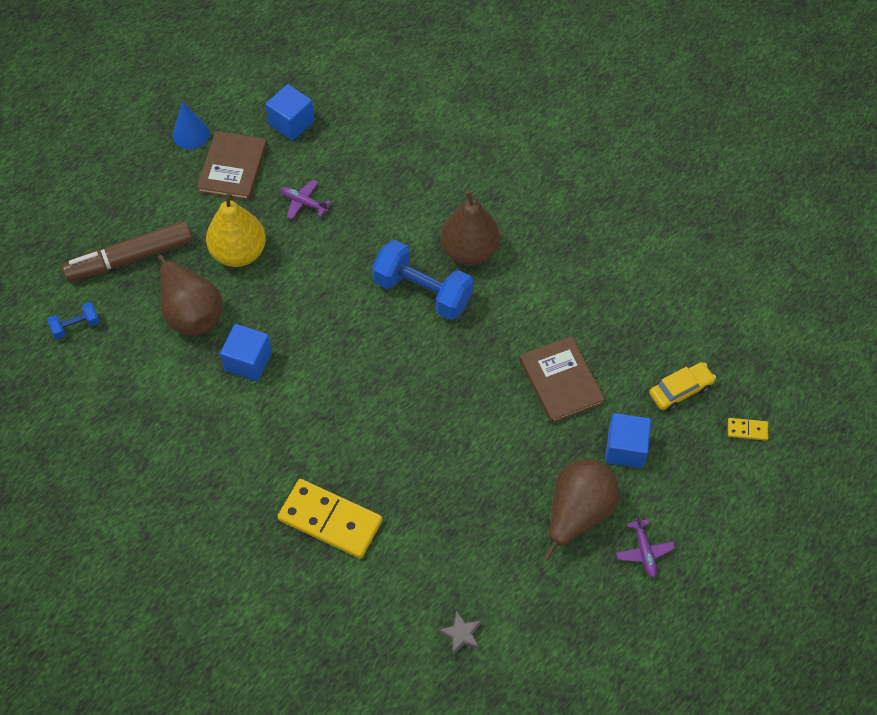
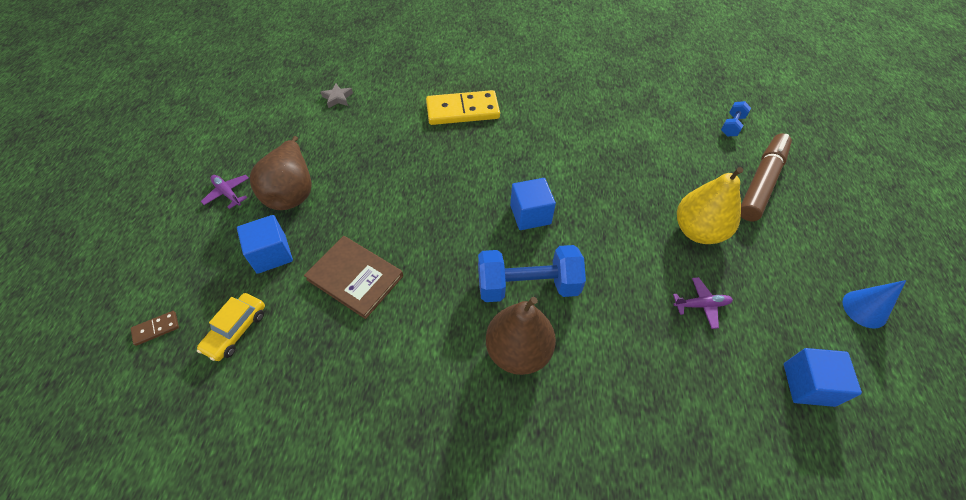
camera: 145 degrees right, 5 degrees down
(191, 312) = (676, 172): brown pear -> none
(233, 168) = (792, 299): brown book -> none
(248, 361) = (604, 164): blue cube -> blue cube (530, 214)
(747, 430) = (156, 329): yellow domino -> brown domino

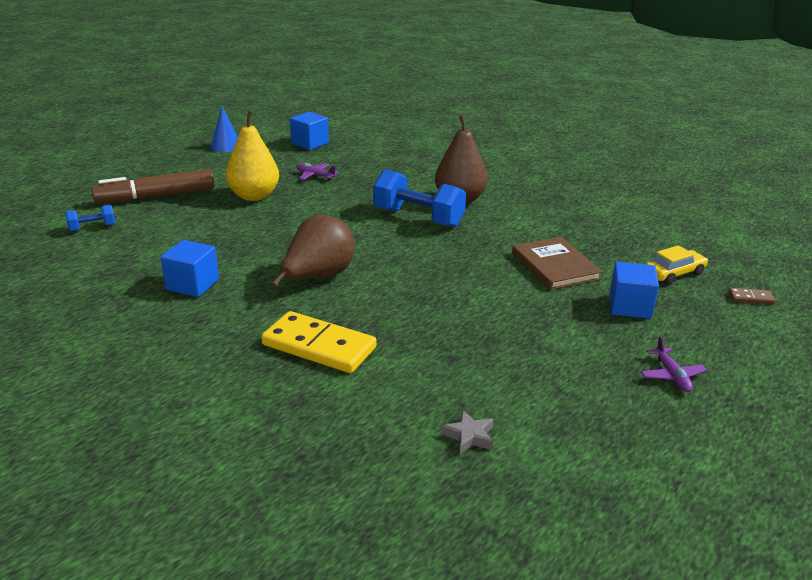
camera: 145 degrees left, 25 degrees down
(292, 192) = (590, 347): brown pear -> brown pear (318, 277)
(530, 214) = (365, 246): blue cube -> blue cube (192, 284)

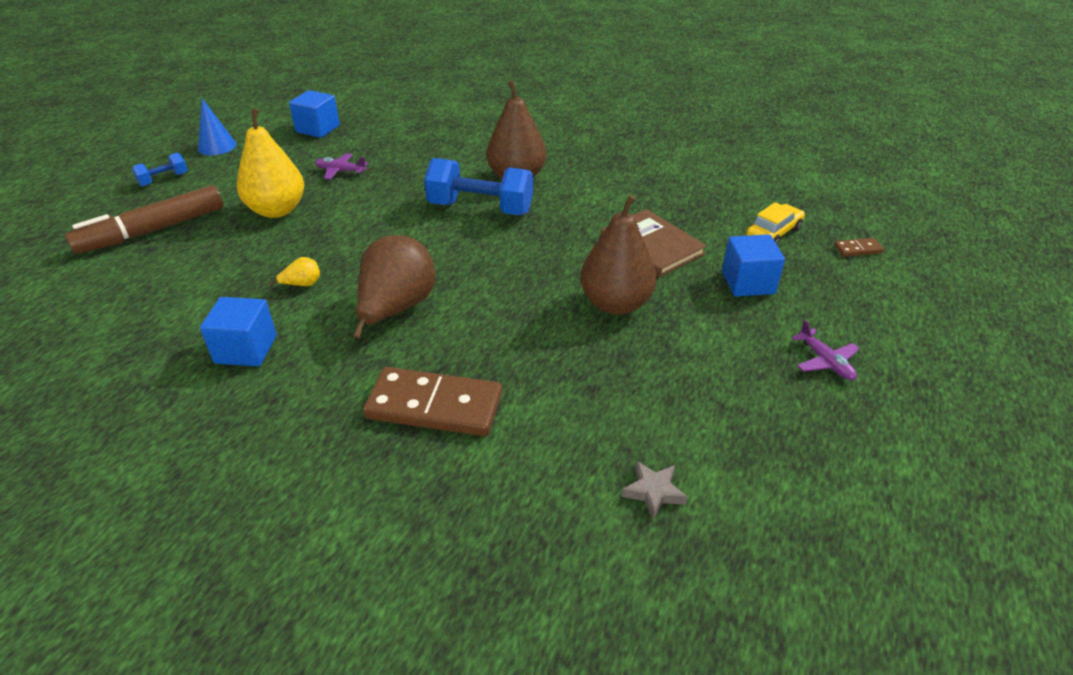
camera: 15 degrees left, 10 degrees up
(92, 228) = (83, 290): blue dumbbell -> blue dumbbell (164, 179)
(252, 249) = (302, 284): none -> yellow pear
(319, 346) = (434, 406): yellow domino -> brown domino
(502, 303) = (615, 304): none -> brown pear

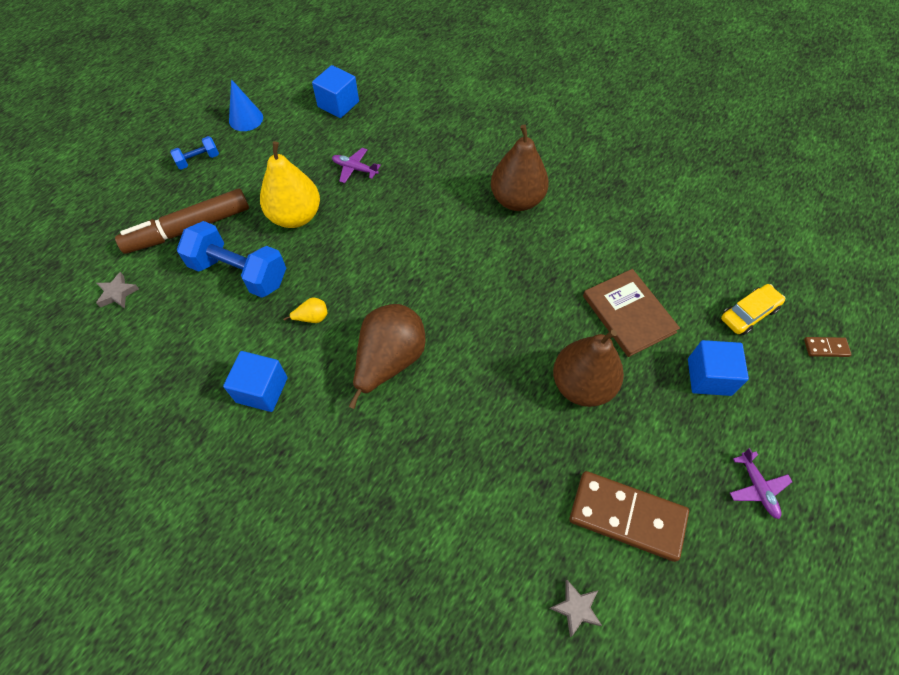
camera: 10 degrees right, 20 degrees up
(65, 289) = (117, 293): none -> grey star
(434, 406) = (410, 482): brown domino -> brown domino (627, 517)
(480, 208) = (477, 239): blue dumbbell -> blue dumbbell (239, 273)

